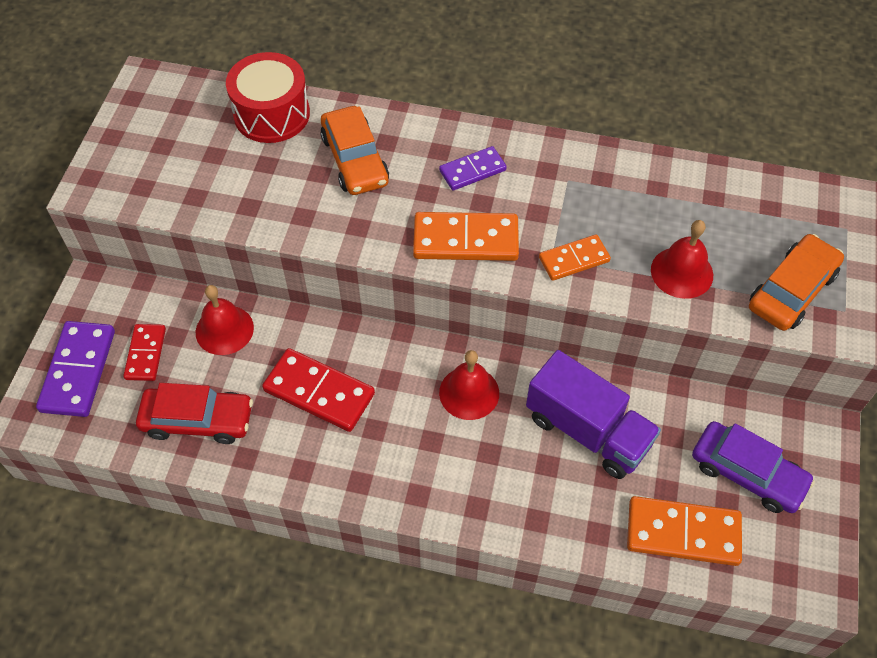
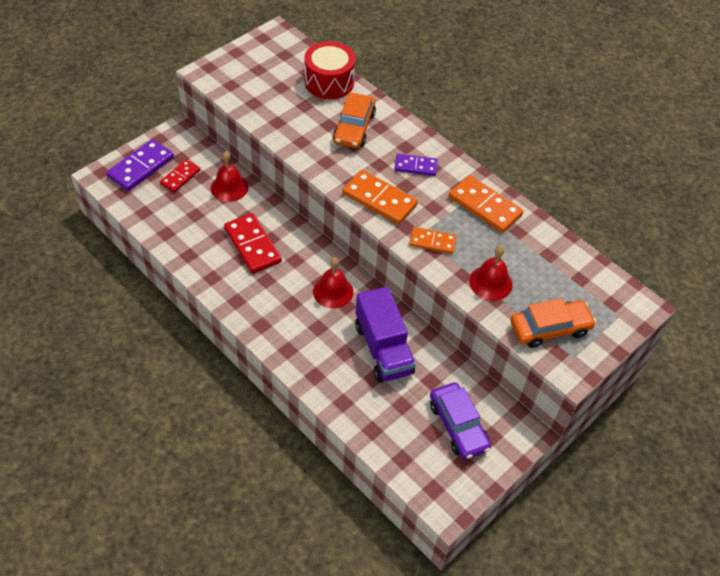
camera: 30 degrees right, 5 degrees down
(198, 420) = (180, 224): red car -> none
(683, 533) = (391, 432): orange domino -> orange domino (484, 206)

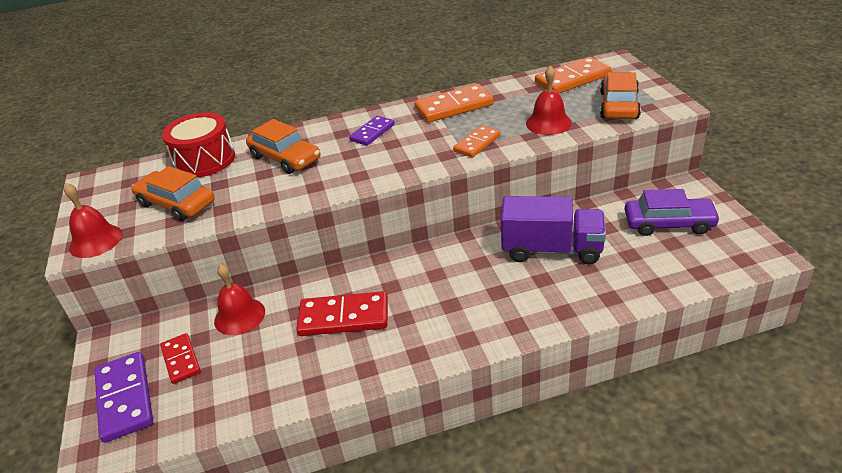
camera: 55 degrees left, 15 degrees down
(271, 94) = (176, 203): none -> orange car
(333, 291) = (454, 267): red bell -> red bell (96, 241)
(379, 199) = (397, 163): orange domino -> orange domino (572, 79)

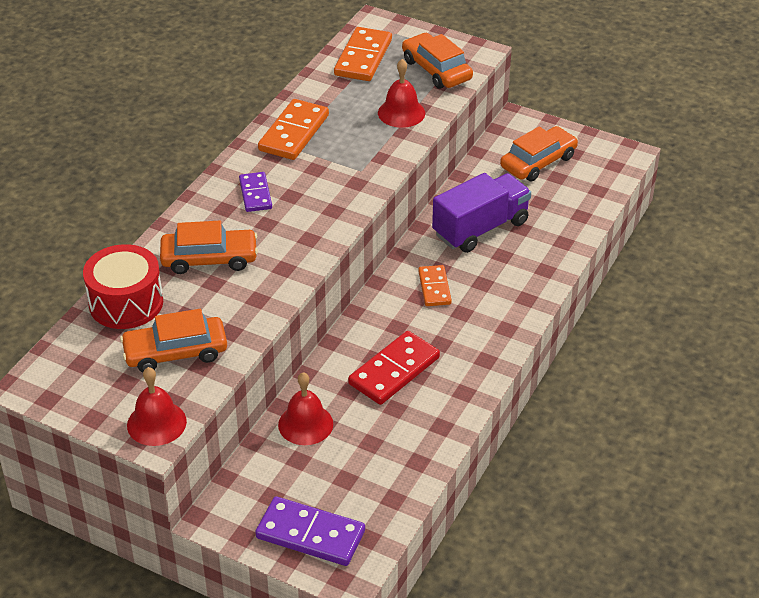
camera: 50 degrees left, 5 degrees up
(181, 360) = (310, 483): red domino -> none
(477, 143) = (368, 160): orange domino -> orange domino (434, 288)
(669, 224) = (538, 162): purple car -> orange car

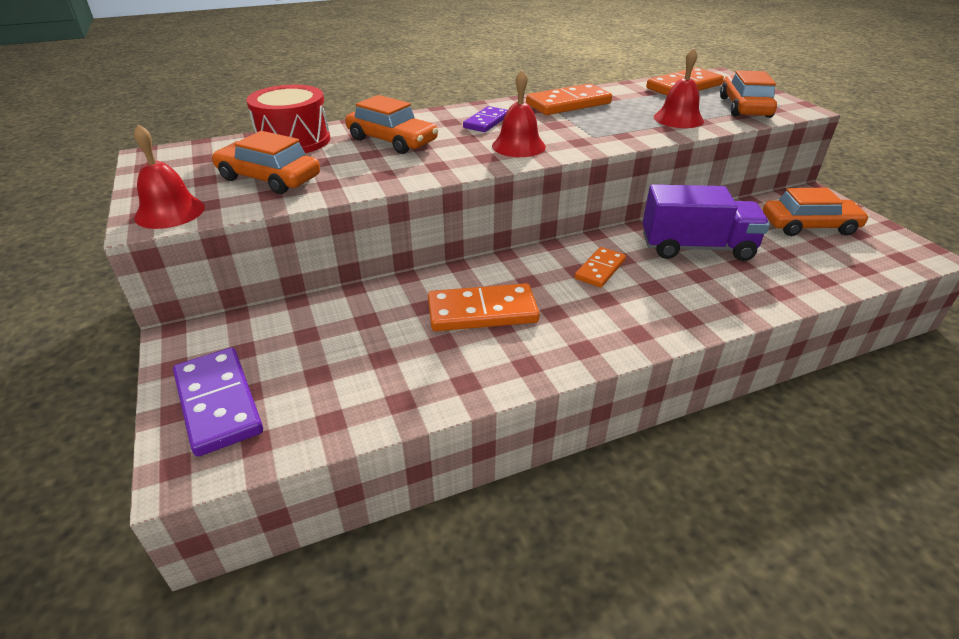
camera: 40 degrees right, 5 degrees down
(305, 424) = (352, 311): red bell -> red bell (518, 146)
(394, 371) = (482, 312): red domino -> orange domino

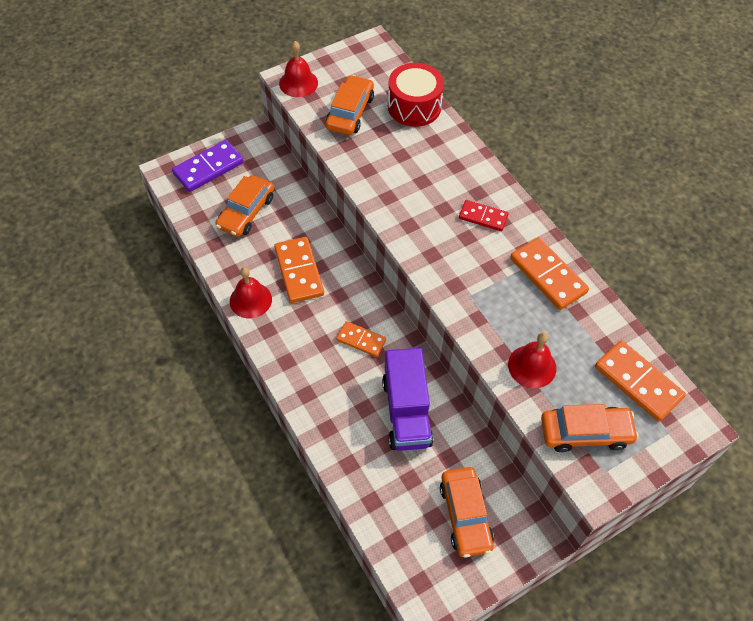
camera: 80 degrees right, 20 degrees up
(392, 140) = (427, 162): orange car -> orange car (246, 212)
(486, 122) = (483, 217): purple domino -> red domino
(518, 146) = (435, 243): red bell -> red bell (250, 300)

